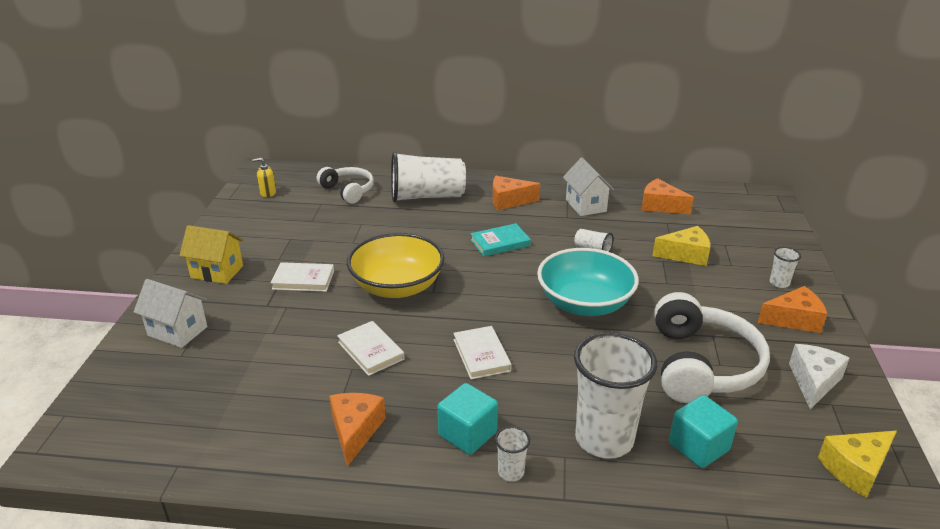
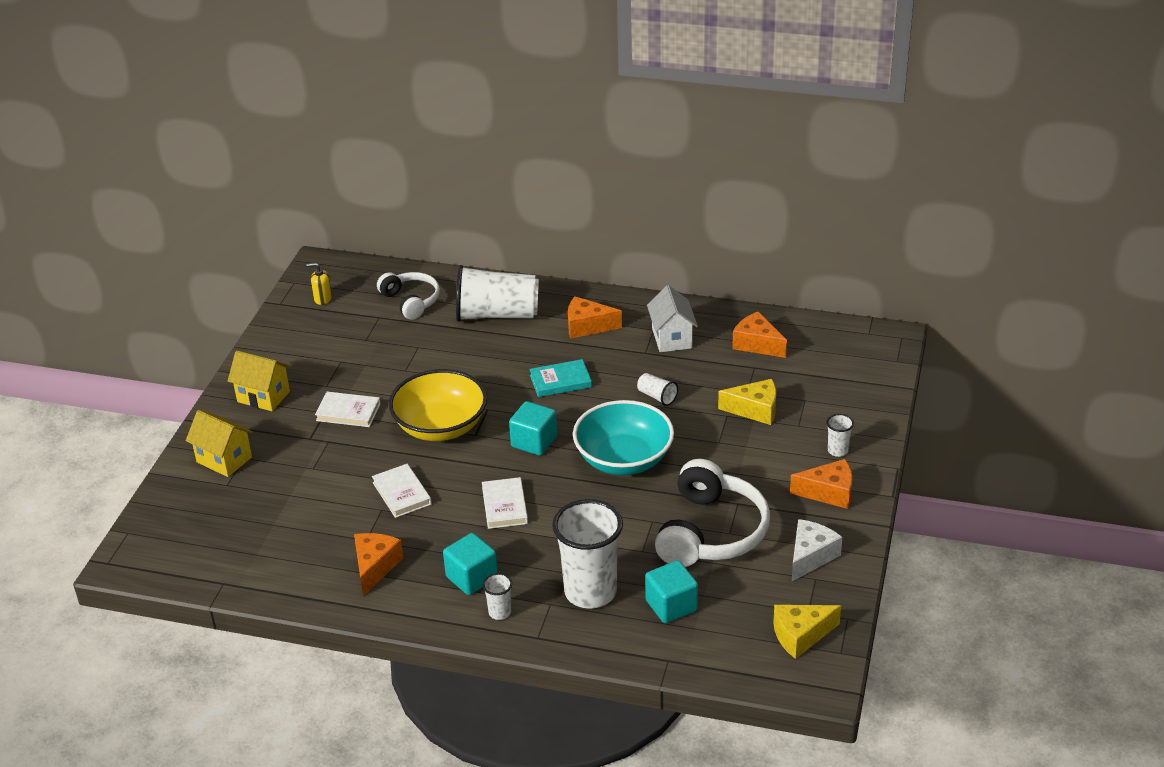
camera: 10 degrees right, 5 degrees up
(177, 331) = (224, 459): white house -> yellow house
(492, 294) = (534, 442): none -> turquoise cube

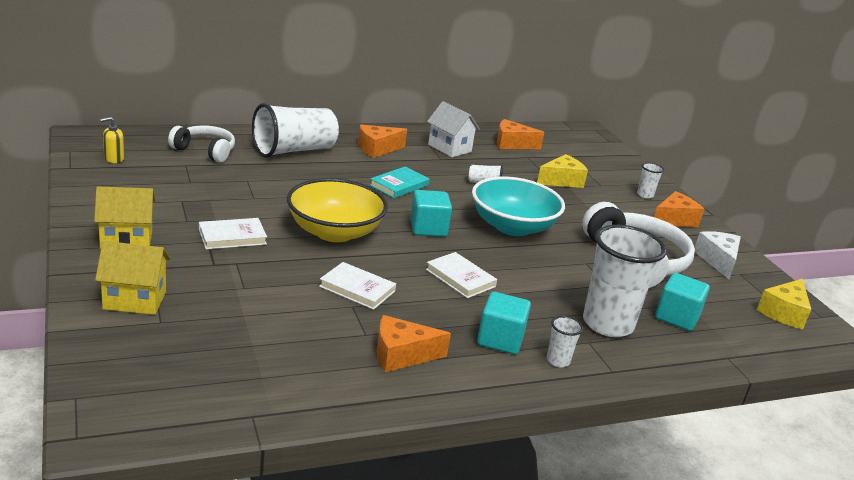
camera: 40 degrees left, 10 degrees down
(375, 567) = (401, 355): orange cheese -> orange cheese turned 75 degrees counterclockwise

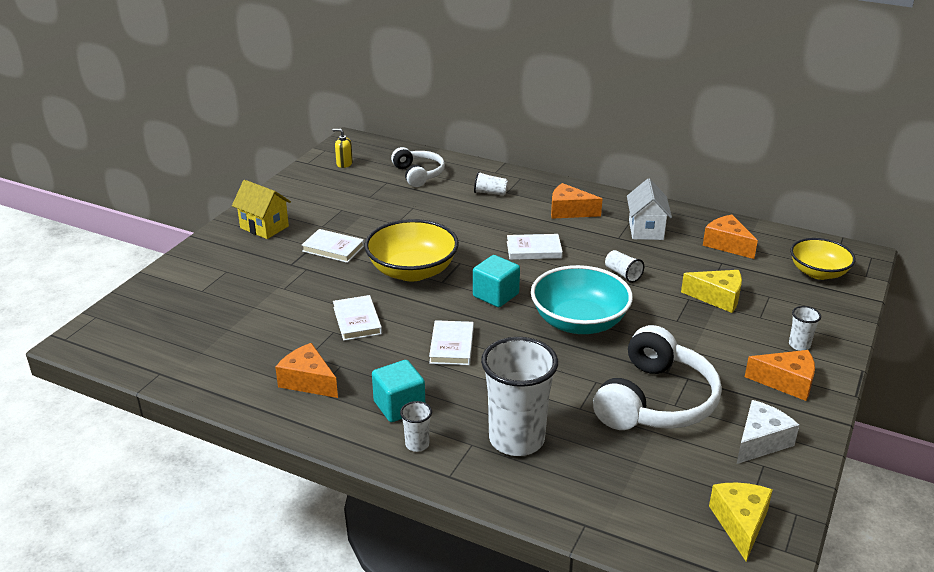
camera: 50 degrees right, 5 degrees up
(134, 300) = (208, 270): yellow house -> none
(294, 151) = (490, 193): white cup -> white cup, size x0.43
(399, 185) = (534, 250): turquoise book -> white book
(585, 147) = (818, 272): none -> yellow bowl
(677, 317) = (600, 467): turquoise cube -> none
(784, 313) = (740, 523): yellow cheese -> yellow cheese turned 105 degrees clockwise

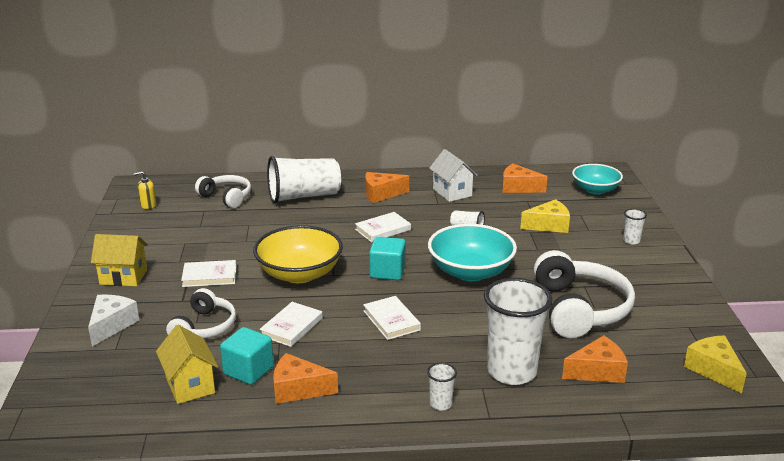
camera: 30 degrees left, 5 degrees down
(227, 344) = (190, 385): none -> yellow house
(286, 295) = (204, 327): none -> white headphones
(357, 321) = (291, 327): white book -> white book turned 75 degrees clockwise
(399, 406) = (396, 381): turquoise cube -> turquoise cube (248, 370)
(490, 193) = (303, 196): white cup -> white cup, size x2.34
(760, 442) = (671, 312): white cheese -> white cheese (112, 325)
(786, 382) = (648, 268): orange cheese -> orange cheese (597, 371)
(818, 272) = (595, 190): yellow bowl -> turquoise bowl

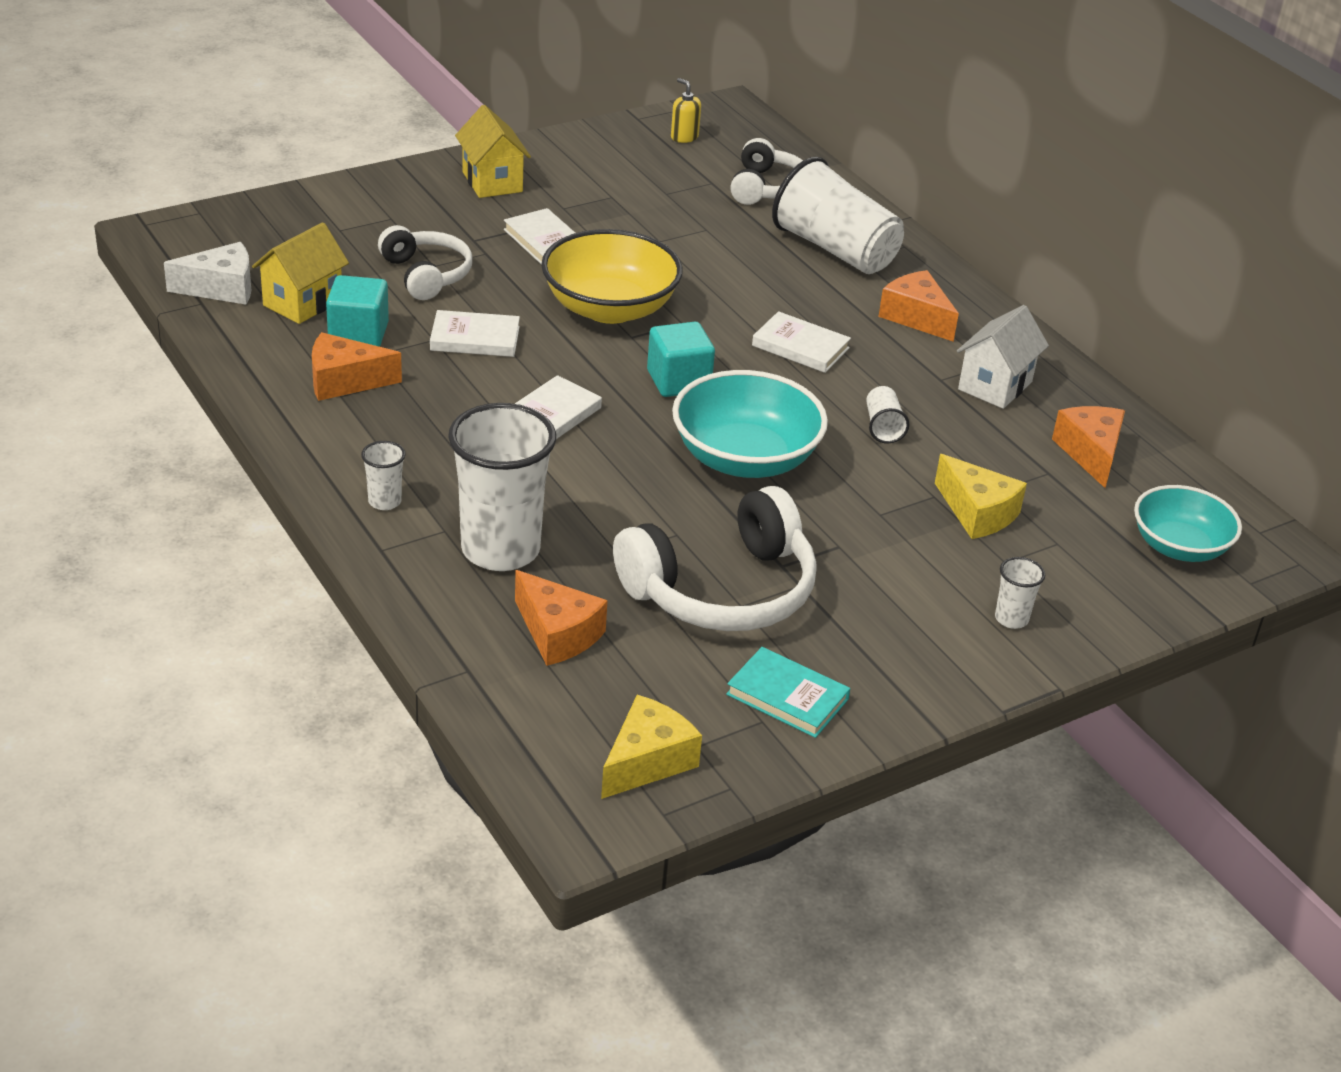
camera: 60 degrees right, 10 degrees up
(112, 325) = (383, 211): white cheese -> white cheese (221, 288)
(204, 327) = (426, 275): white headphones -> white headphones turned 105 degrees counterclockwise
(298, 389) = (344, 381): orange cheese -> orange cheese turned 75 degrees counterclockwise
(672, 314) = (787, 697): none -> turquoise book

